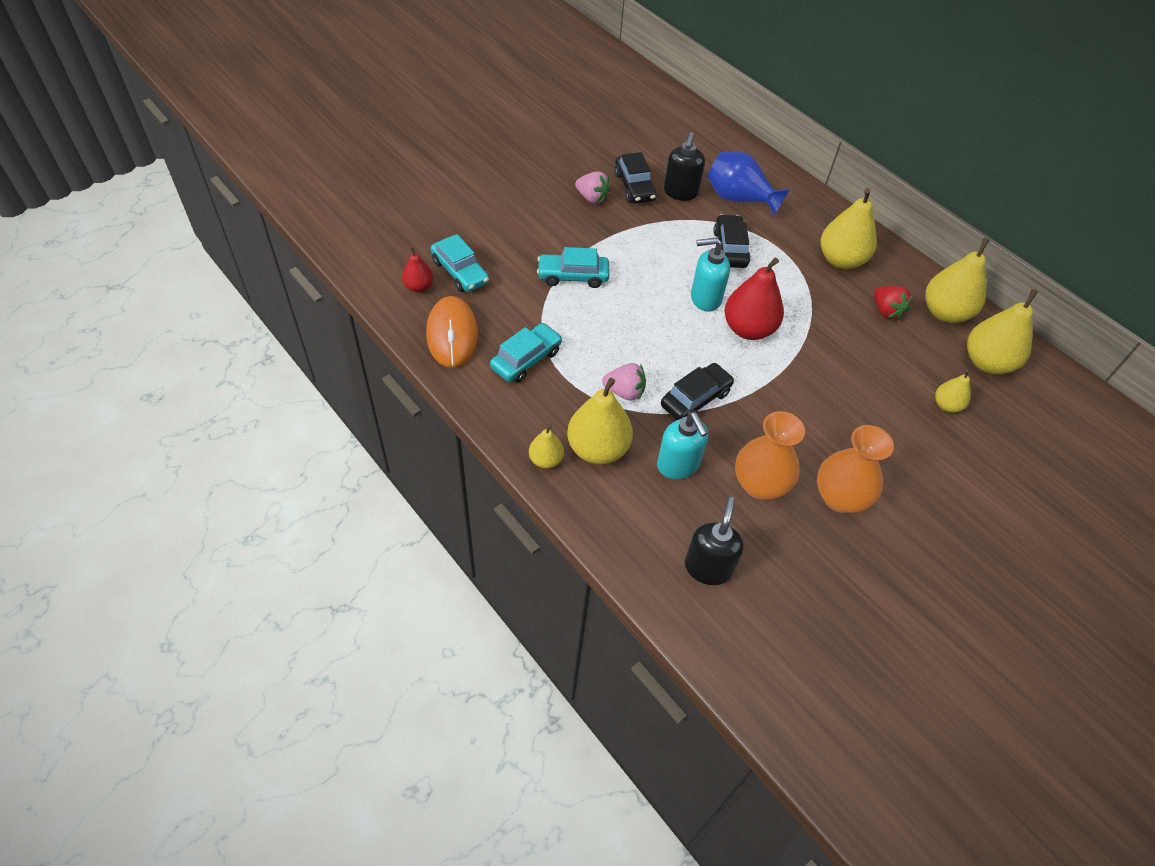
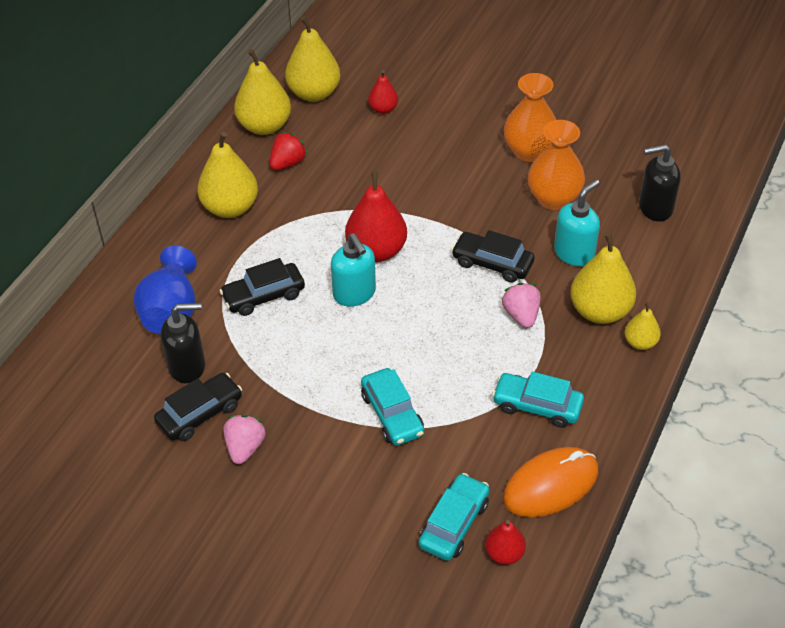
camera: 110 degrees left, 5 degrees down
(946, 405) = (383, 109): yellow pear -> red pear

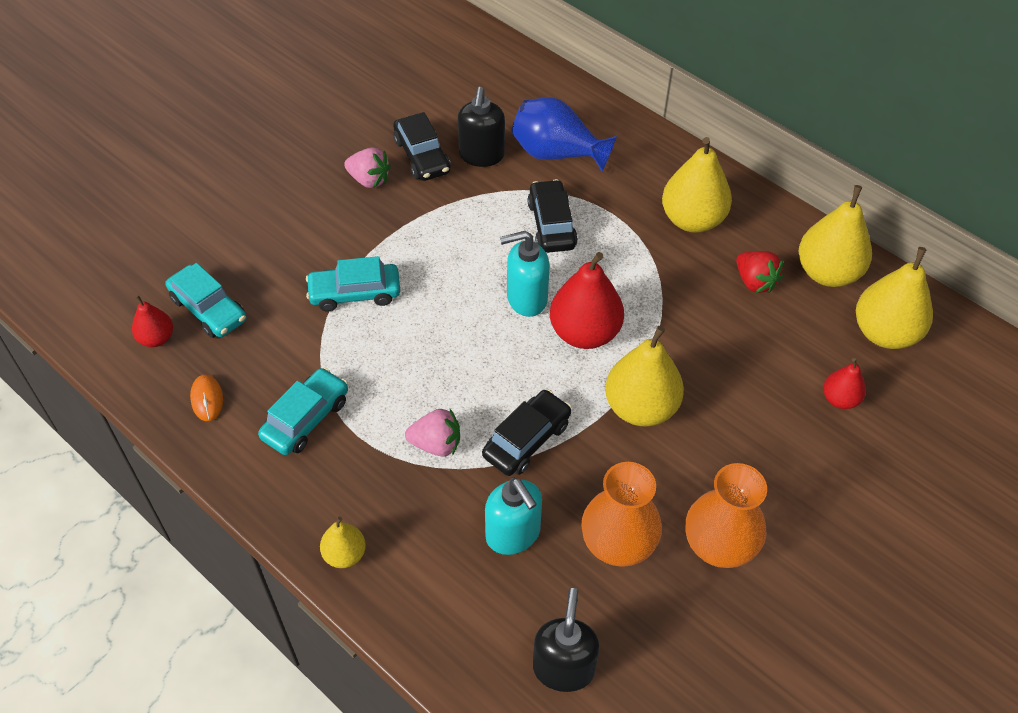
camera: 105 degrees right, 5 degrees up
(550, 485) = (207, 399): orange mouse -> orange mouse, size x0.48
(600, 311) = (409, 528): yellow pear -> yellow pear (641, 407)

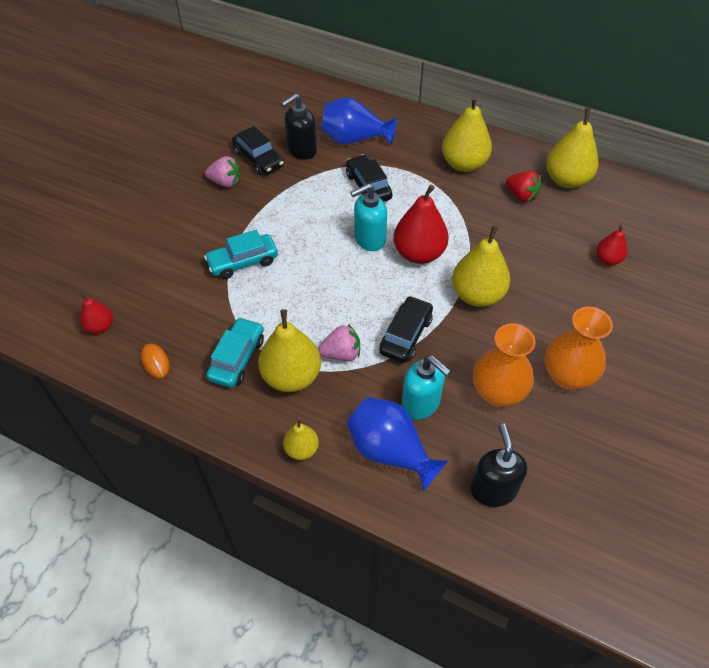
camera: 15 degrees left, 0 degrees up
(208, 309) = (134, 297): turquoise car -> none
(452, 586) = (390, 451): none -> blue vase
(481, 155) = (301, 150): black soap dispenser -> black soap dispenser turned 60 degrees clockwise
(885, 333) = (619, 210): yellow pear -> yellow pear (291, 376)

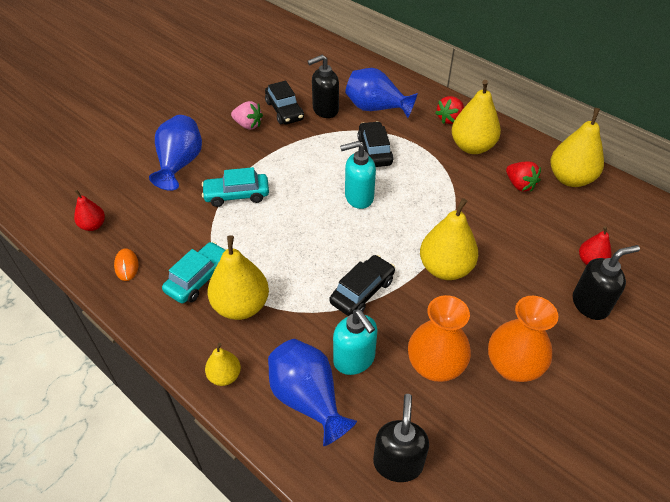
camera: 15 degrees right, 5 degrees down
(168, 240) = (180, 164): none -> blue vase
(341, 353) = (295, 295): pink strawberry -> none
(419, 253) = (401, 219): red pear -> none
(432, 138) = (449, 119): none -> red strawberry
(619, 301) = (590, 304): none -> black soap dispenser

